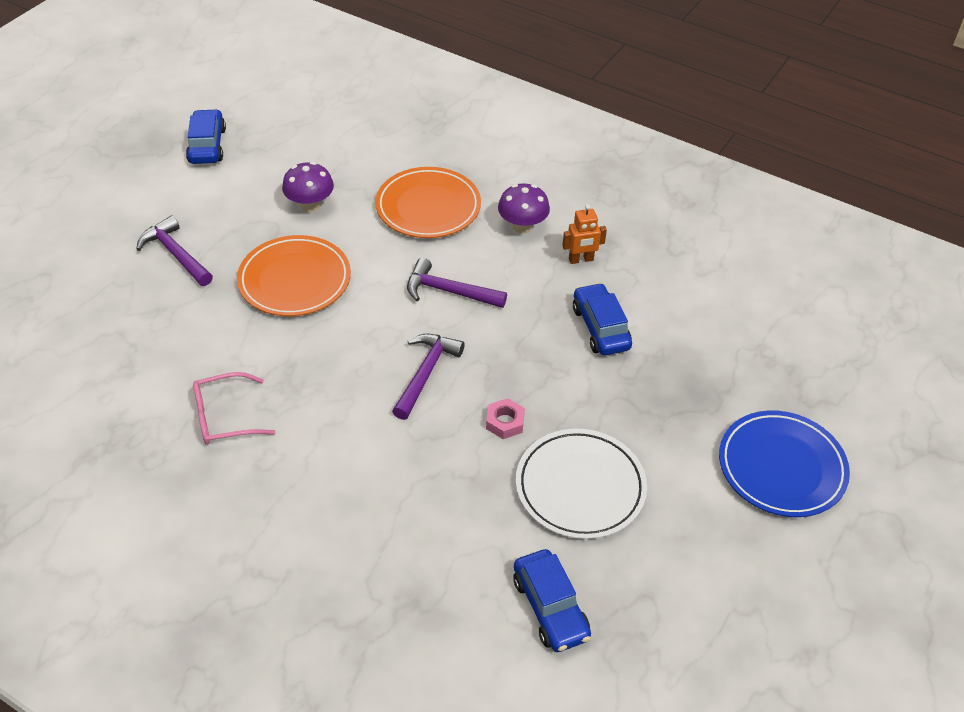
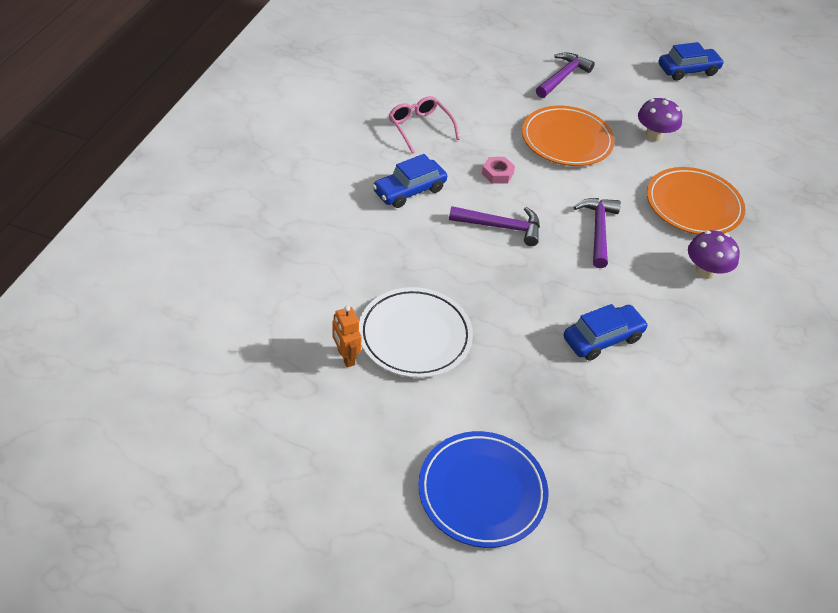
camera: 75 degrees right, 0 degrees up
(505, 422) = (467, 281): pink nut -> pink nut (497, 173)
(550, 608) = (294, 325): blue car -> blue car (409, 191)
(581, 260) = (684, 318): orange robot -> orange robot (346, 357)

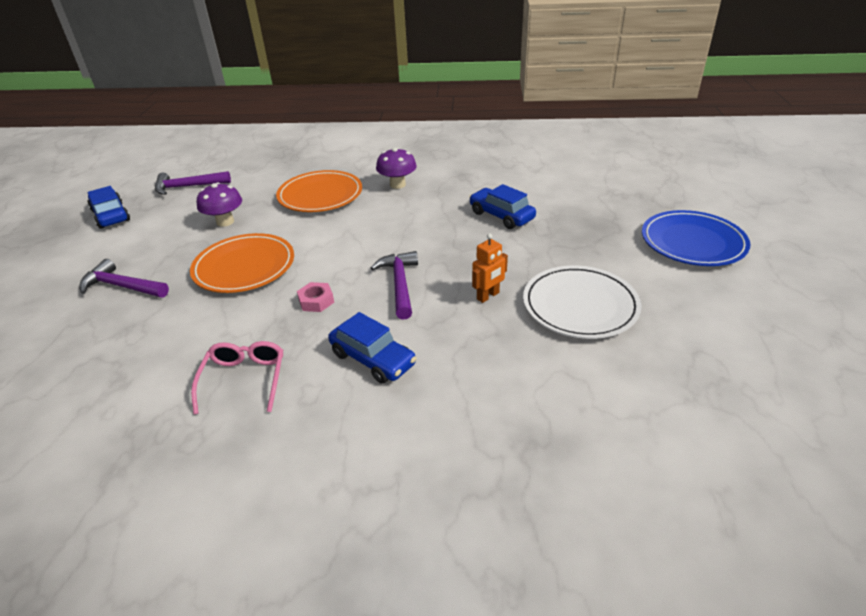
camera: 100 degrees left, 10 degrees down
(346, 357) = (644, 342): orange robot -> orange robot (488, 296)
(420, 128) = (244, 379): pink glasses -> pink glasses turned 135 degrees clockwise
(598, 230) = (375, 233): purple hammer -> purple hammer (188, 187)

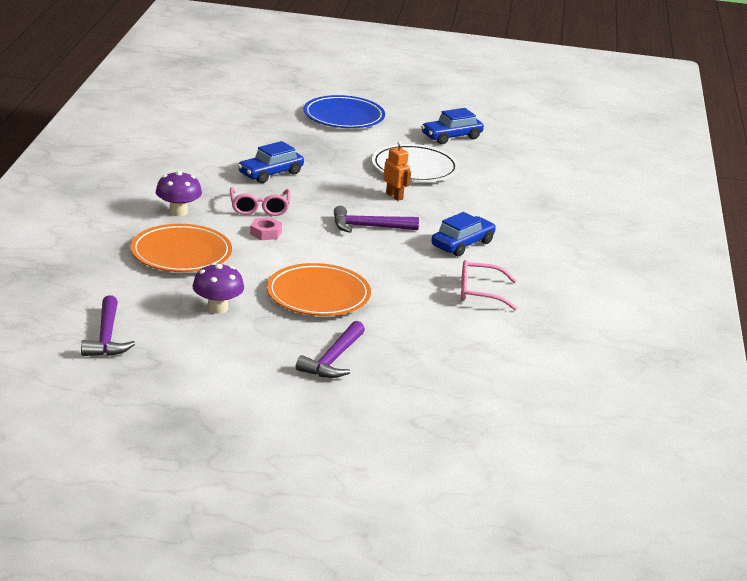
camera: 90 degrees left, 10 degrees down
(111, 215) = (163, 386): blue car -> blue car (451, 137)
(316, 301) = (384, 262): pink nut -> pink nut (265, 233)
(420, 219) = (259, 208): none -> pink glasses

